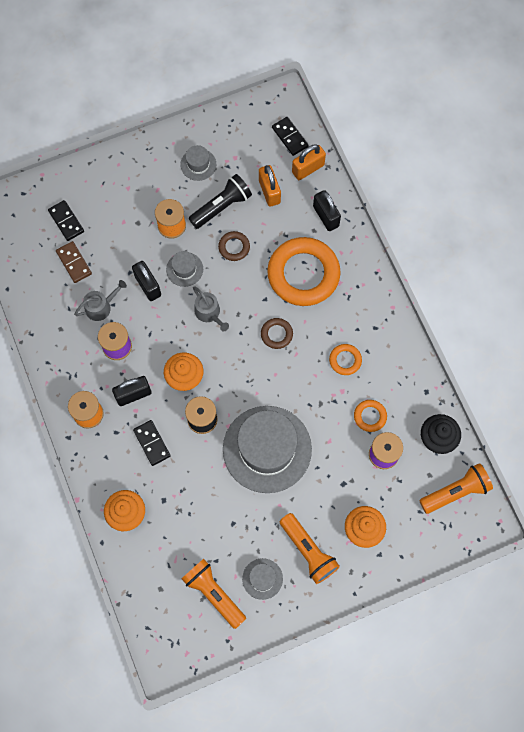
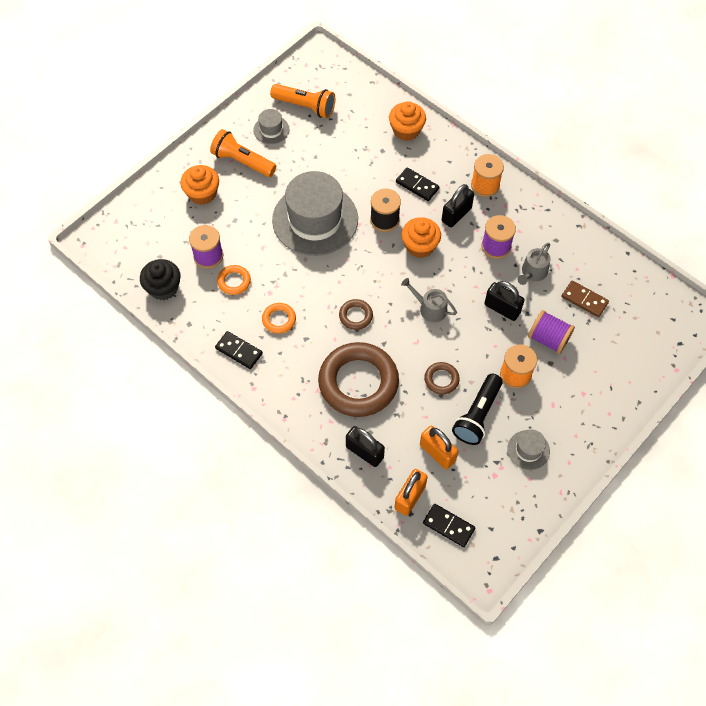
camera: 155 degrees right, 10 degrees down
(66, 221) = (619, 334): black domino -> black domino (239, 351)
(126, 243) = (548, 339): none -> purple spool
(184, 269) = (477, 338): grey hat -> none
(303, 274) = (358, 382): orange ring -> brown ring
(455, 491) = (131, 252): orange flashlight -> none

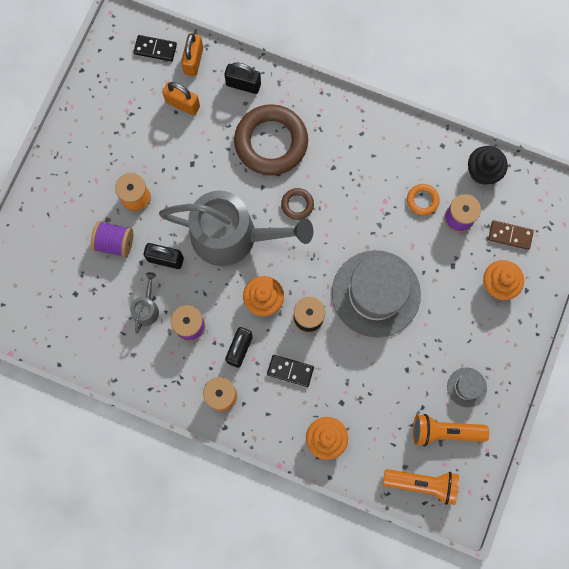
camera: 160 degrees right, 15 degrees up
(239, 351) = (386, 135): black domino -> none
(242, 162) = (477, 336): orange flashlight -> orange flashlight (422, 483)
(279, 319) = (364, 177): orange ring -> none
(430, 308) = (232, 236): grey watering can -> grey watering can, size x2.47
(441, 379) = (200, 170): brown ring -> none
(477, 415) = (158, 148): black flashlight -> none
(528, 450) = (107, 133): grey hat -> none
(584, 300) = (90, 295): brown domino -> brown domino (510, 235)

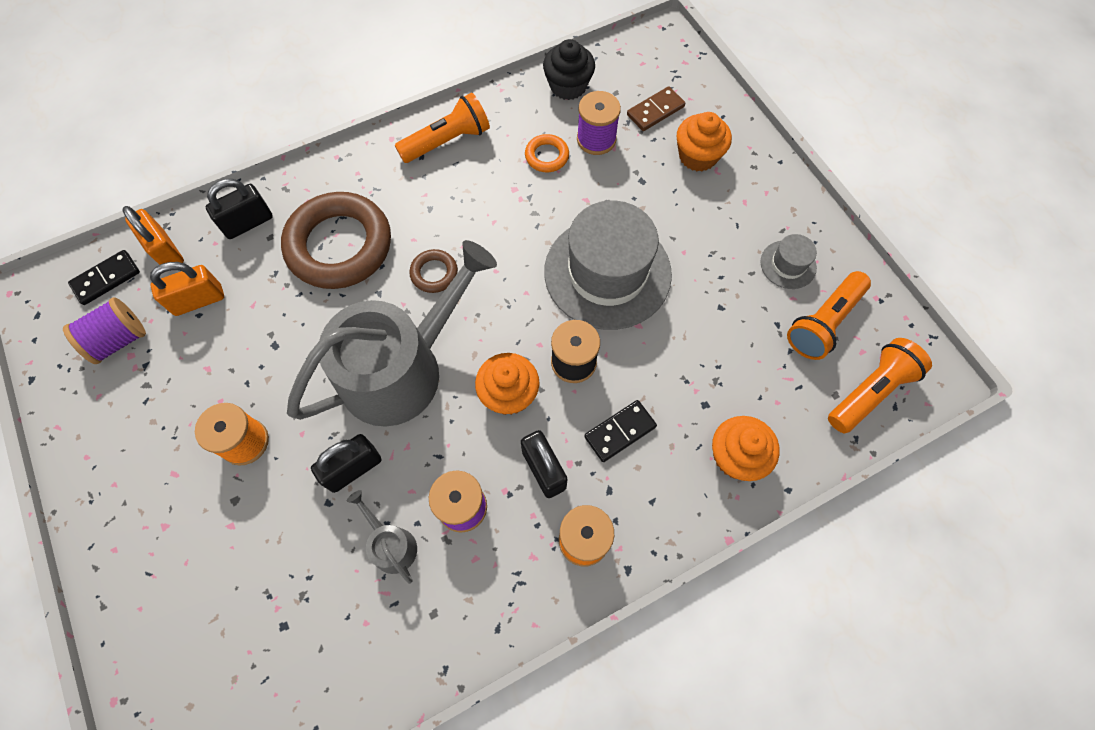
camera: 50 degrees left, 10 degrees down
(115, 243) = (272, 515): purple spool -> purple spool (119, 340)
(383, 138) = (447, 141): none -> orange flashlight

